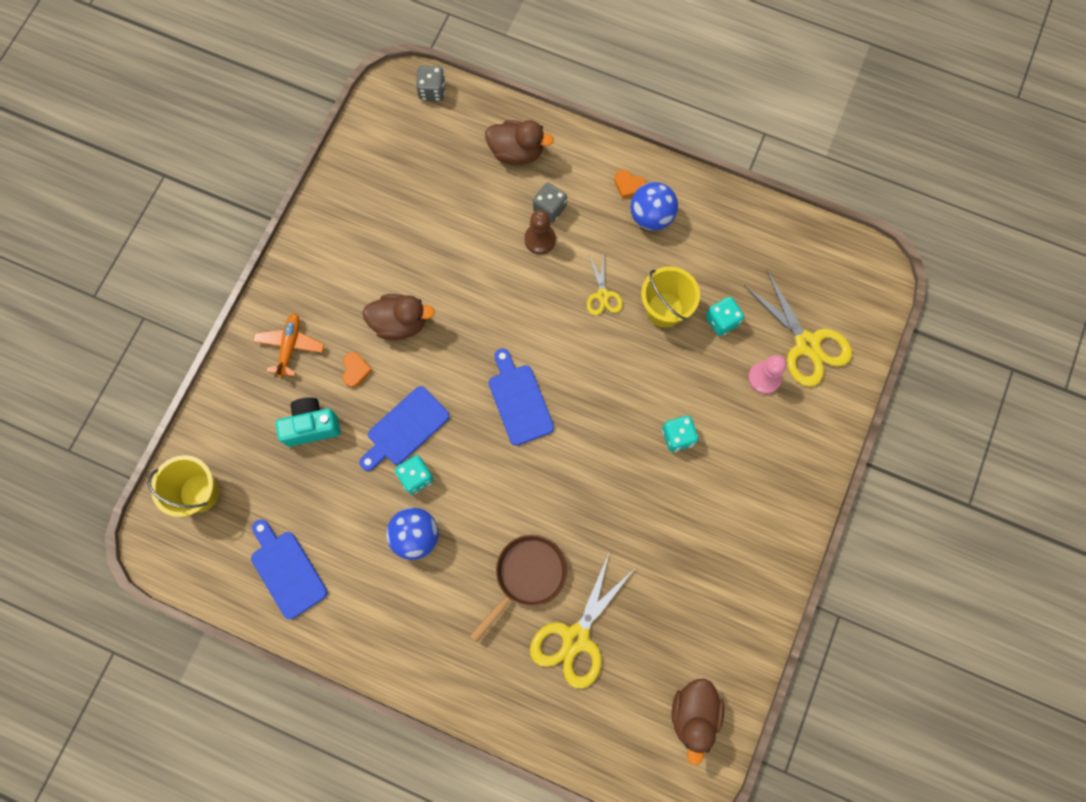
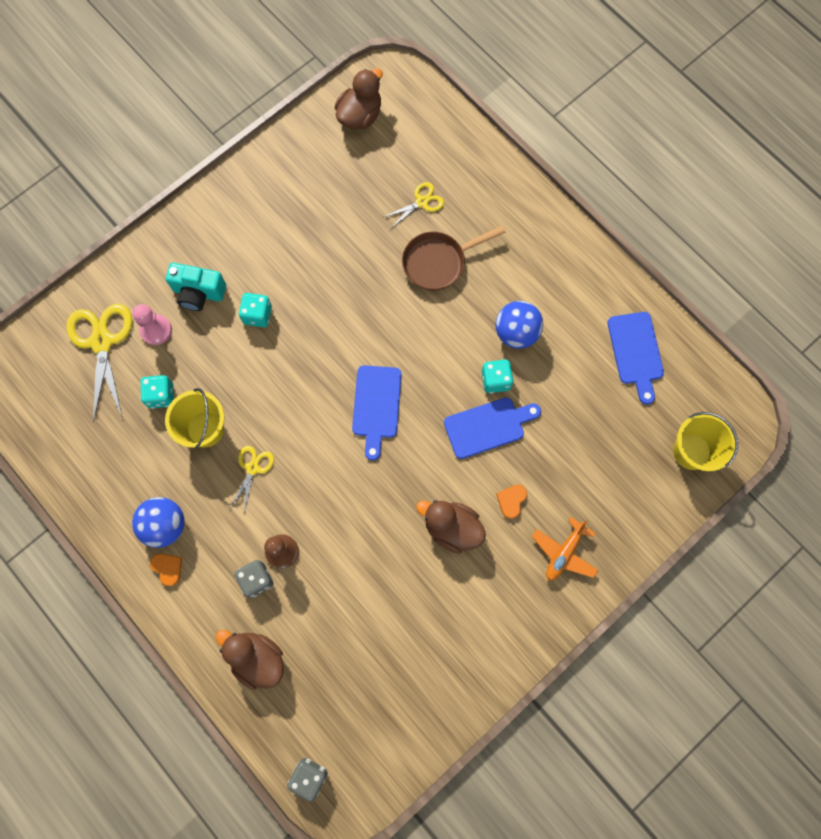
camera: 155 degrees left, 0 degrees up
(312, 426) = (571, 466): turquoise camera -> turquoise camera (199, 293)
(576, 638) = (422, 202): yellow scissors -> yellow scissors, size x0.54

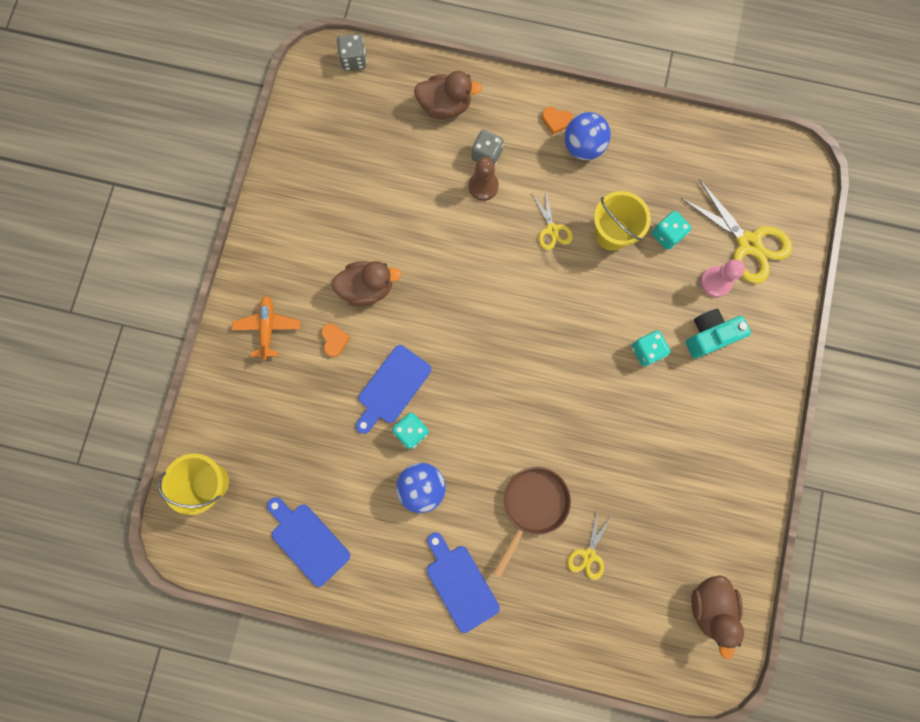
camera: 145 degrees right, 5 degrees up
(376, 406) = (493, 342): blue cutting board -> blue cutting board (460, 584)

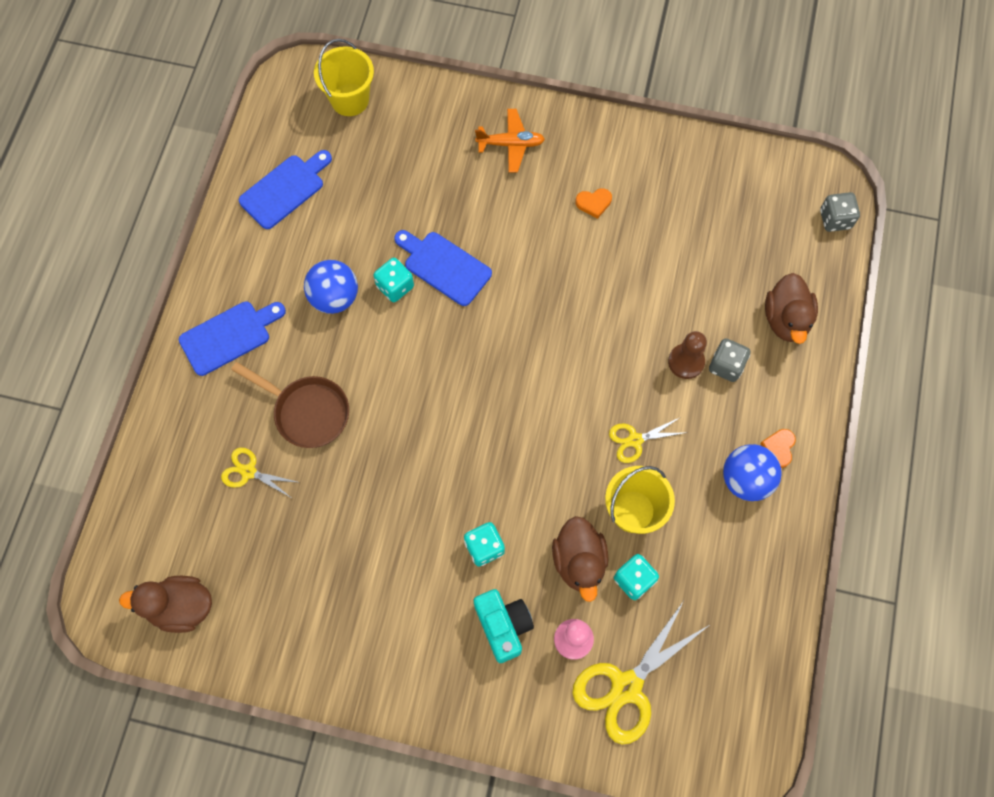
camera: 90 degrees right, 10 degrees down
(334, 340) = (497, 208): orange heart -> orange heart (594, 203)
(367, 288) = (557, 239): brown duck -> brown duck (579, 561)

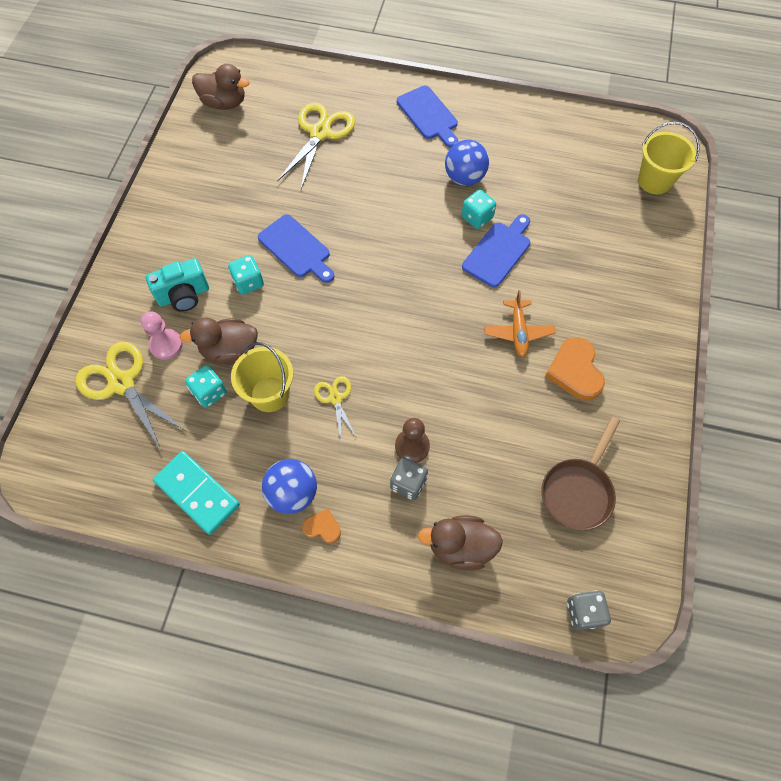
camera: 90 degrees right, 5 degrees down
(181, 607) = (224, 103): brown duck -> brown duck turned 105 degrees clockwise
(248, 472) = (320, 133): yellow scissors -> yellow scissors, size x1.87
(285, 189) = (560, 142): blue cutting board -> blue cutting board (296, 249)
(307, 412) = (366, 165): brown pan -> brown pan (578, 491)
(510, 144) = (629, 302): orange plane -> orange plane (518, 332)
(594, 203) = (575, 371): orange heart -> orange heart, size x1.86
(753, 580) = (197, 493): none -> turquoise domino

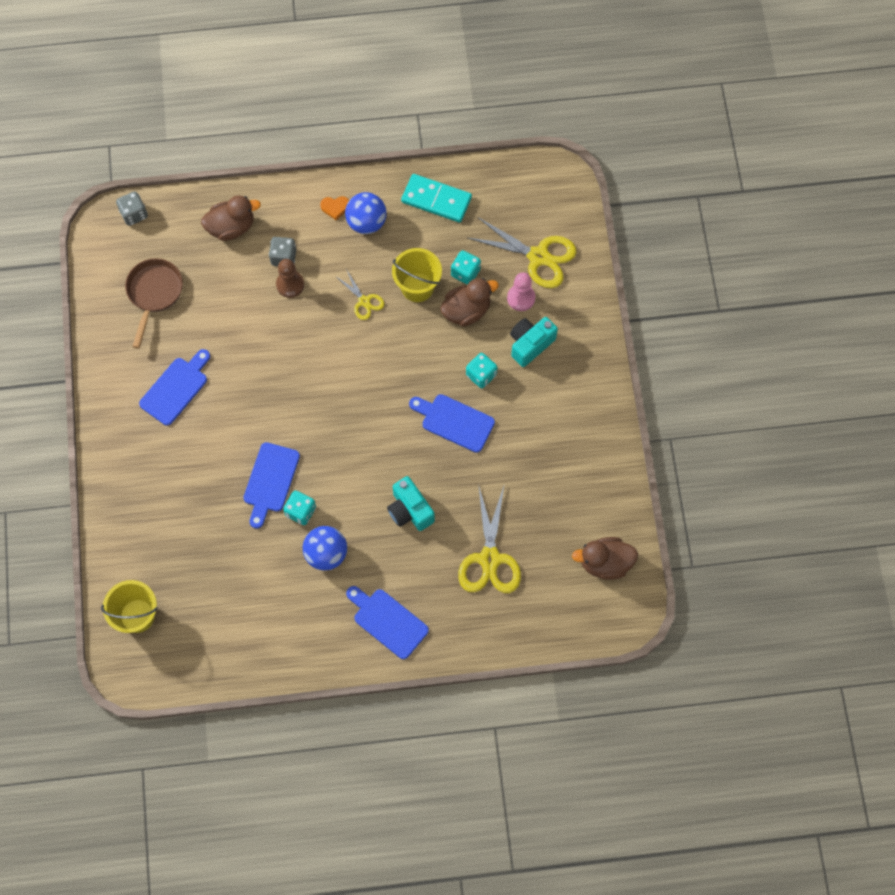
camera: 160 degrees right, 5 degrees up
(374, 188) = (410, 510): none -> turquoise camera
(518, 332) = (232, 407): orange plane -> none
(575, 371) = (176, 388): orange heart -> blue cutting board

